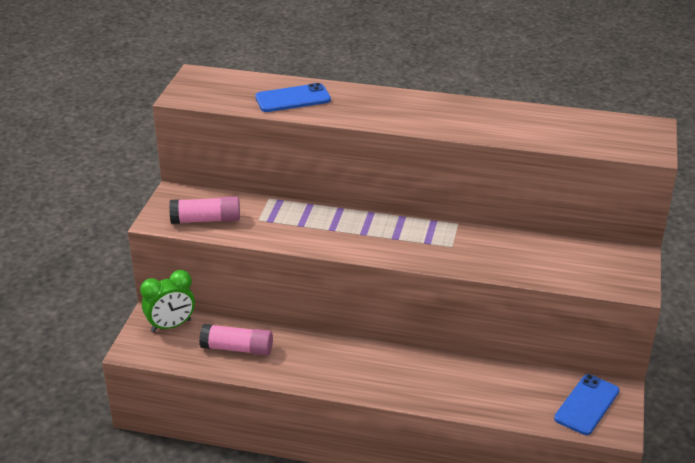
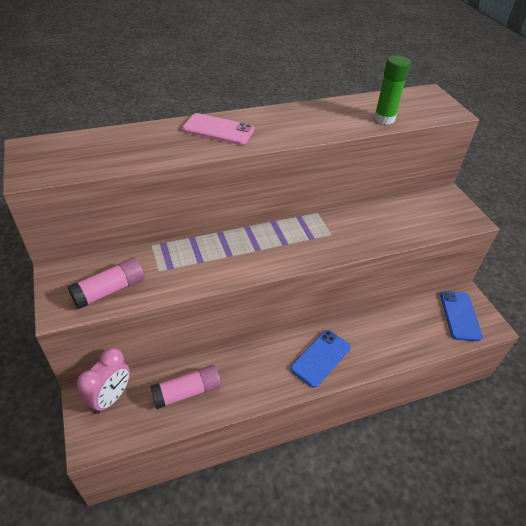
camera: 35 degrees left, 10 degrees up
(171, 326) = (111, 397): green clock -> pink clock
(293, 99) = (146, 145): blue phone -> blue phone (320, 358)
(370, 102) = (218, 130): none -> pink phone
(557, 137) = (384, 119): none -> green glue stick

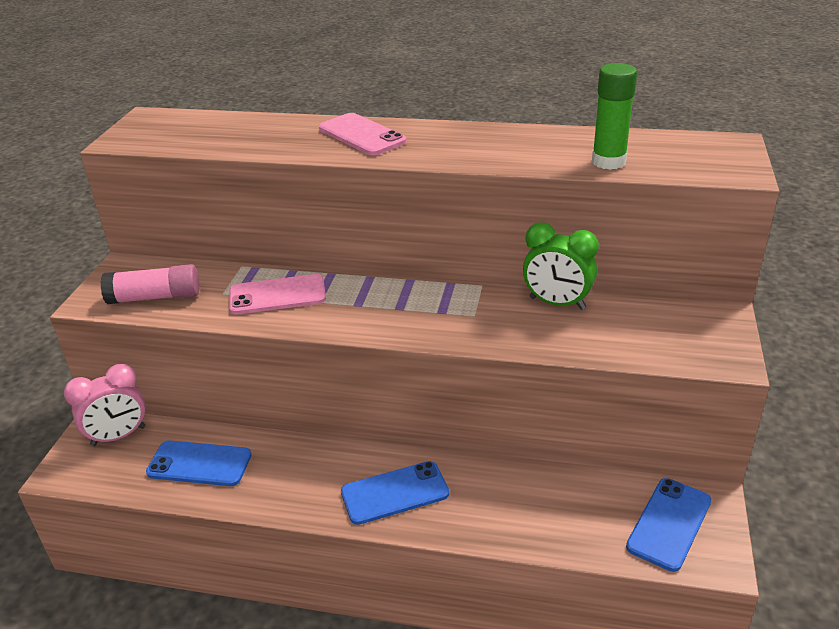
camera: 35 degrees right, 10 degrees down
(187, 392) = (199, 464): pink glue stick -> blue phone
(199, 259) = (277, 295): none -> pink phone
(367, 212) = (557, 303): none -> green clock

